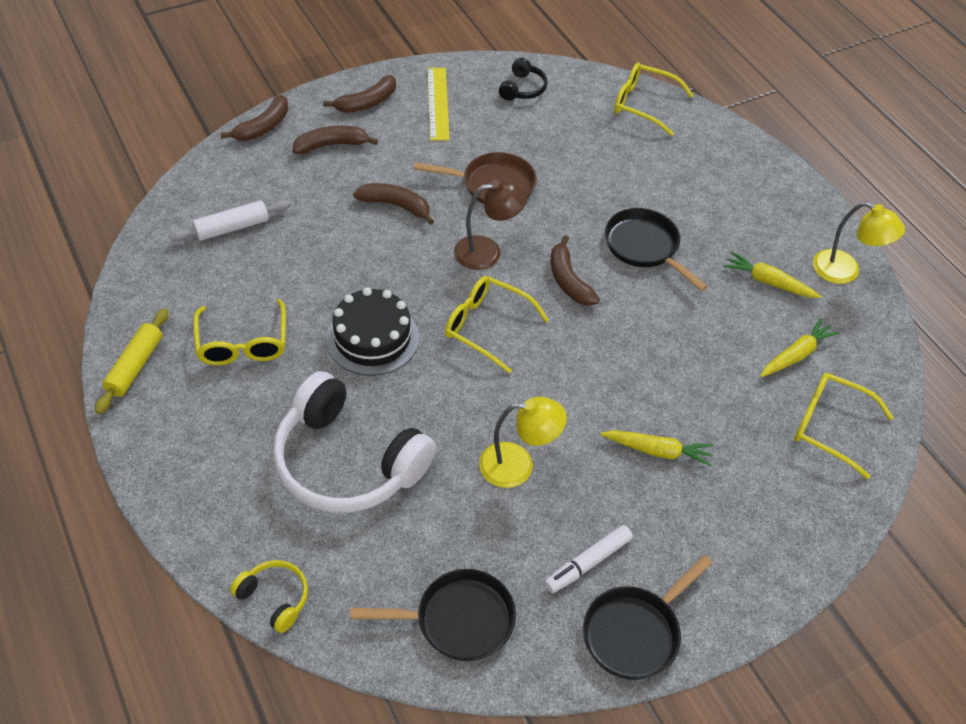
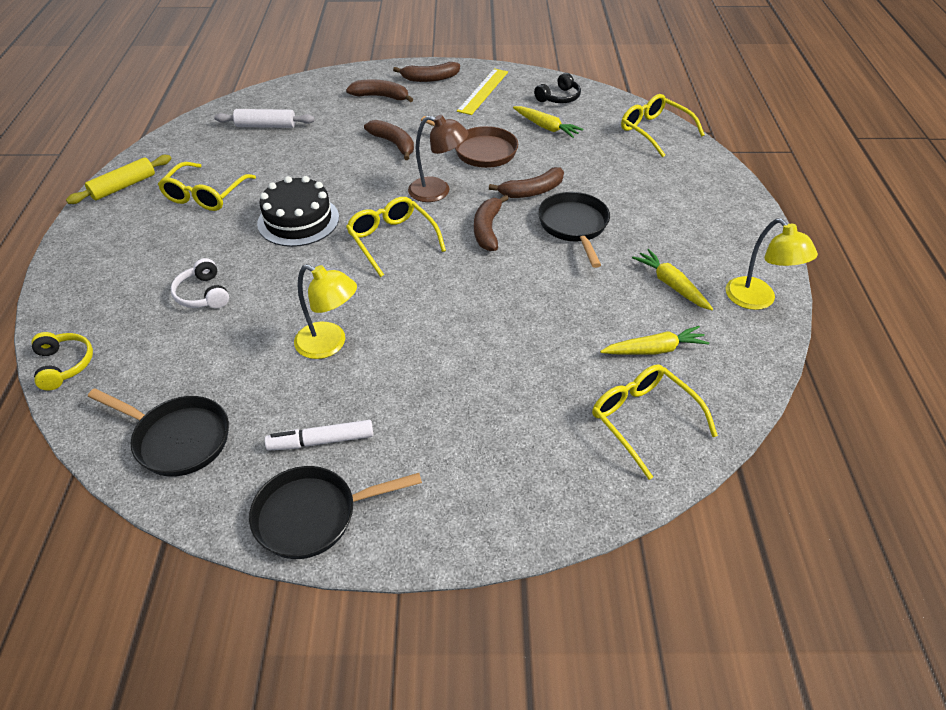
camera: 30 degrees right, 5 degrees down
(263, 127) = (343, 75): brown banana -> brown banana (532, 191)
(347, 462) = (203, 294): white headphones -> white headphones, size x0.44
(657, 451) = (458, 378): yellow carrot -> yellow carrot (546, 127)

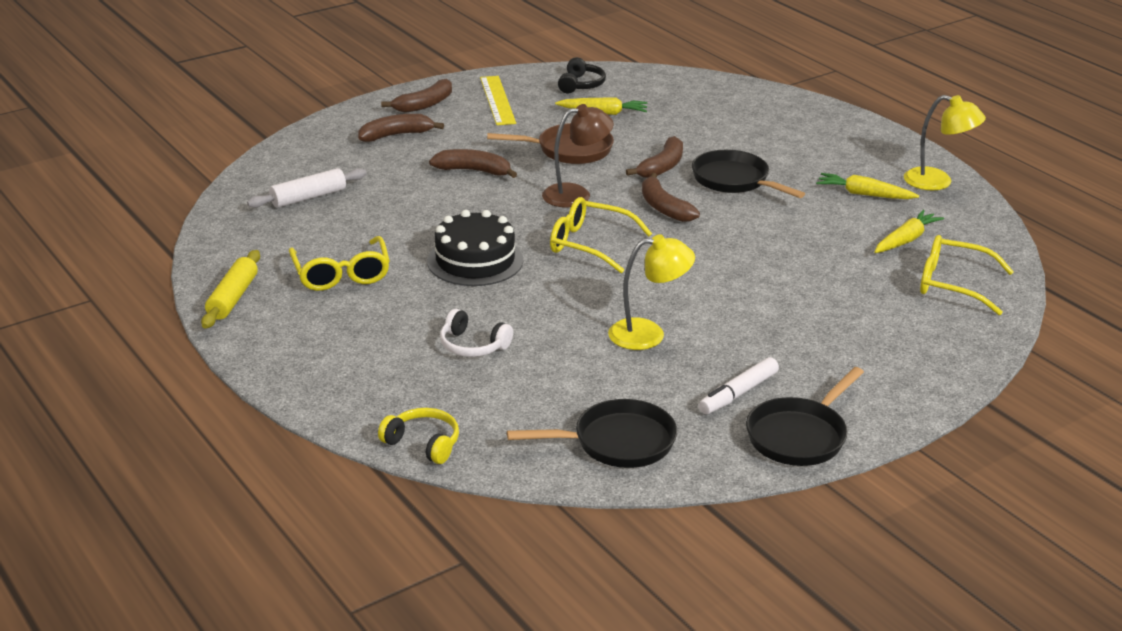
camera: 35 degrees left, 15 degrees down
(654, 131) = (705, 87): yellow glasses -> none

